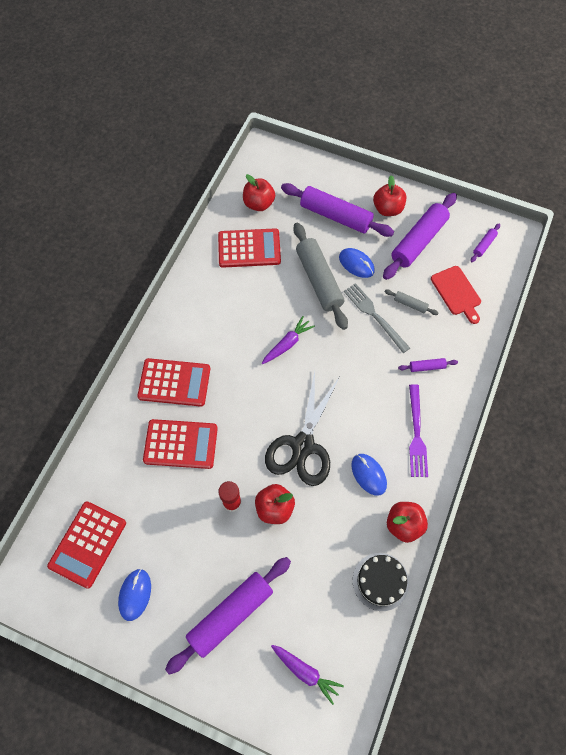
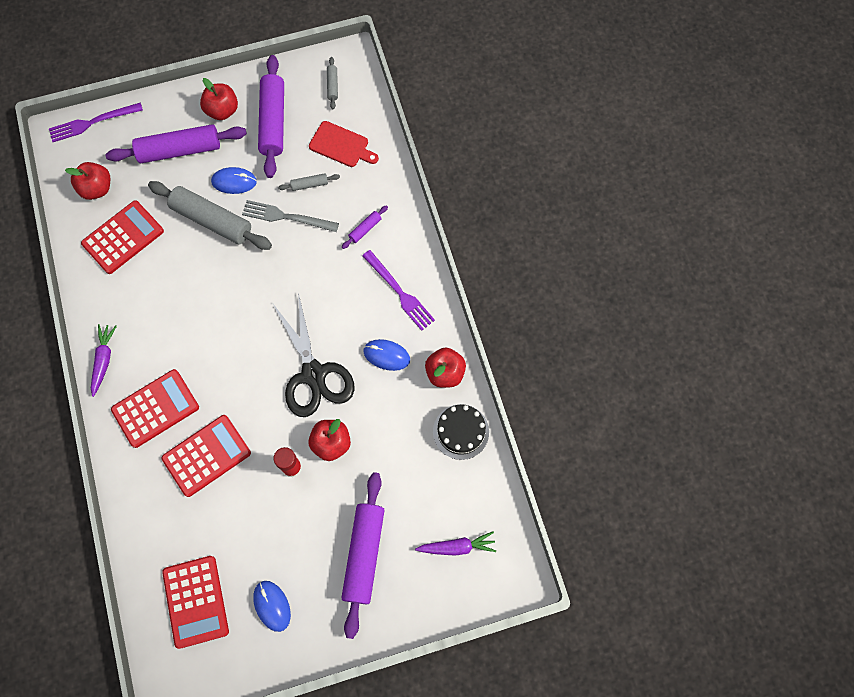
camera: 40 degrees left, 5 degrees up
(287, 344) = (230, 298): purple carrot -> purple carrot (104, 360)
(291, 158) = (92, 122): none -> purple fork
(484, 245) = (332, 86): purple rolling pin -> grey rolling pin

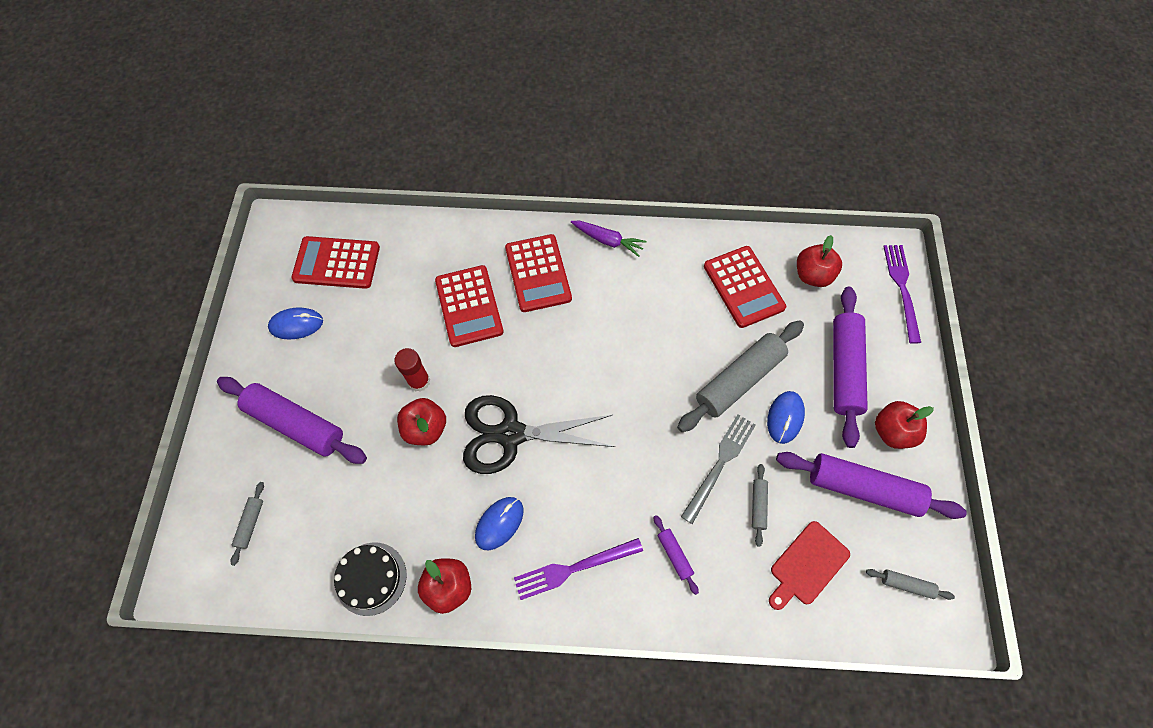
camera: 110 degrees right, 5 degrees down
(457, 546) = (250, 524): purple carrot -> grey rolling pin

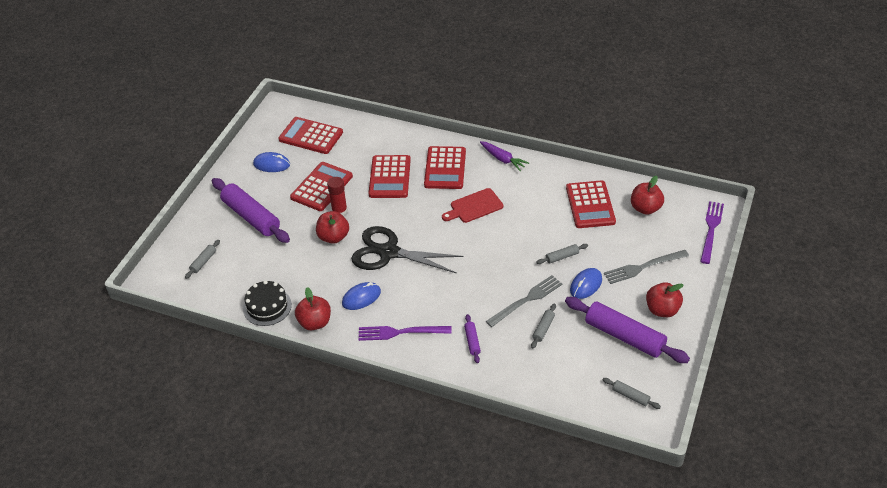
camera: 20 degrees right, 20 degrees down
(380, 346) = (321, 187): none -> red calculator
(739, 380) = (562, 257): grey rolling pin -> grey rolling pin, size x0.44
(807, 565) = (563, 369): red cutting board -> red cutting board (474, 207)
(844, 369) = (643, 267): purple rolling pin -> grey fork

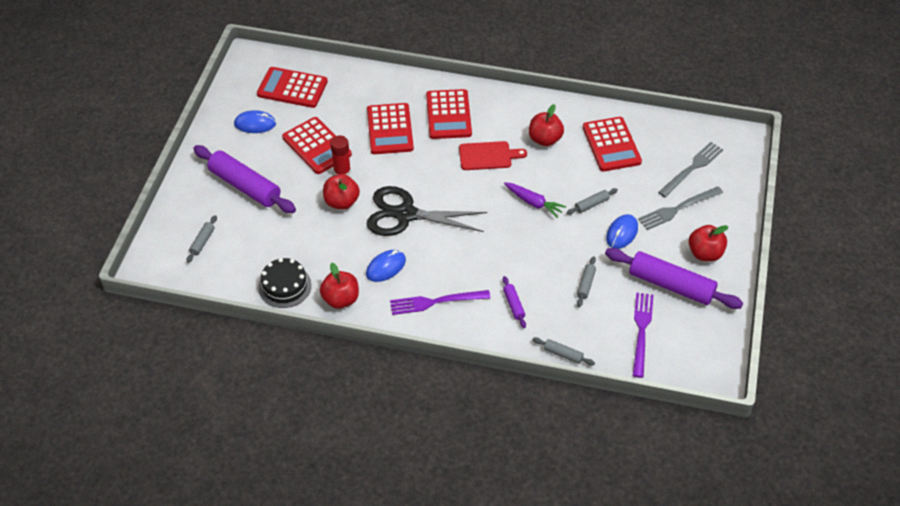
camera: 10 degrees left, 5 degrees up
(321, 187) = (317, 146): red calculator -> red calculator turned 120 degrees clockwise
(474, 207) = (488, 156): red cutting board -> red cutting board turned 150 degrees counterclockwise
(503, 159) = (509, 100): purple carrot -> purple carrot (533, 203)
(526, 300) = (563, 255): grey fork -> grey fork (692, 168)
(630, 396) = (687, 348): grey rolling pin -> grey rolling pin (563, 354)
(645, 208) = (670, 144): red apple -> red apple (545, 139)
(711, 230) = (741, 162): purple fork -> purple fork (641, 331)

